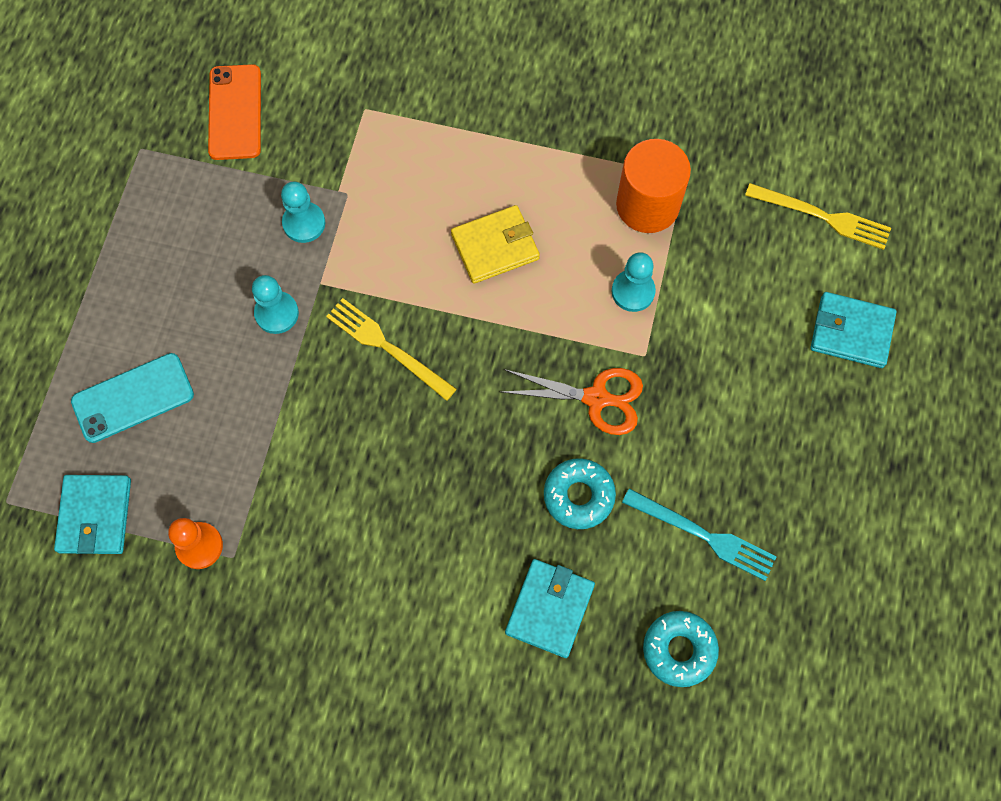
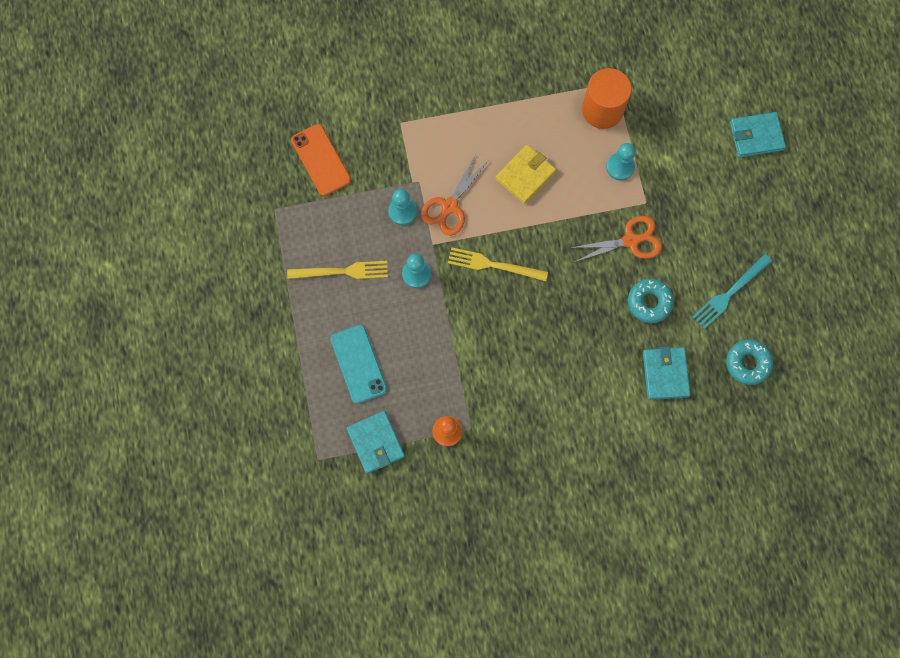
camera: 25 degrees left, 5 degrees up
(133, 398) = (358, 364): turquoise phone -> turquoise phone turned 60 degrees counterclockwise
(369, 244) = (449, 207): none -> orange scissors
(703, 535) = (730, 293): turquoise fork -> turquoise fork turned 135 degrees clockwise
(822, 217) = (707, 72): yellow fork -> yellow fork (342, 271)

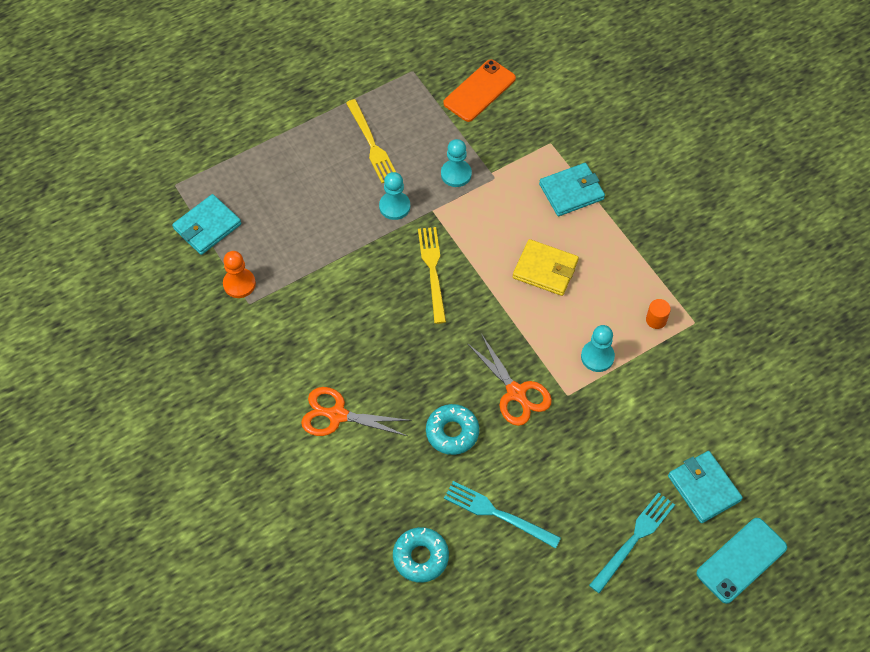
camera: 70 degrees right, 15 degrees down
(358, 364) = (282, 187): turquoise phone -> turquoise phone (741, 560)
(449, 207) = (478, 212): orange scissors -> orange scissors (336, 415)
(602, 110) = (656, 320): orange cylinder -> orange cylinder, size x0.43
(665, 374) = (376, 473): turquoise wallet -> turquoise wallet (571, 192)
(781, 202) = (634, 539): none -> turquoise fork

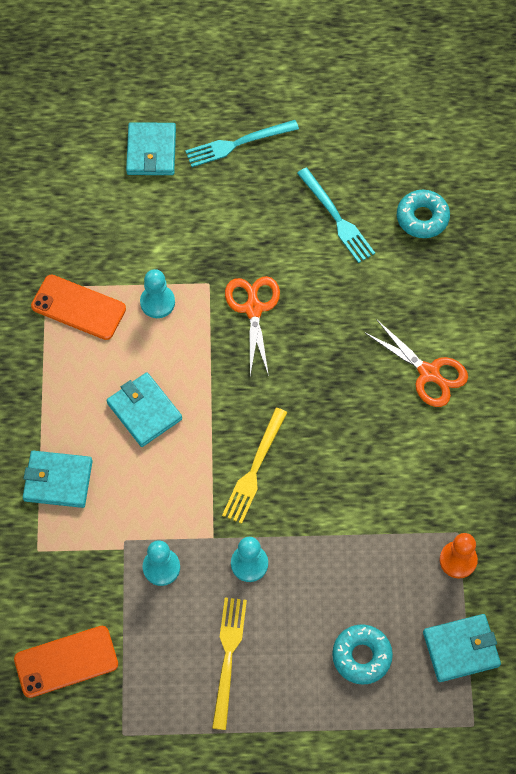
camera: 150 degrees left, 5 degrees up
(452, 432) = (333, 304): turquoise donut -> turquoise donut (361, 656)
(545, 269) = (144, 411): yellow wallet -> turquoise wallet
(656, 320) = (78, 307): orange cylinder -> orange phone
(741, 560) = (164, 87): turquoise phone -> none

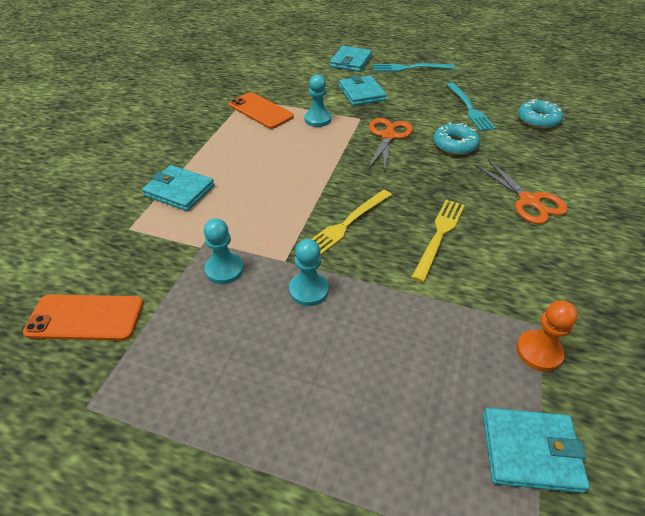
camera: 20 degrees right, 20 degrees down
(144, 411) = (274, 169): turquoise wallet -> turquoise wallet (361, 93)
(228, 657) = (245, 366): yellow fork -> yellow fork (439, 236)
(361, 656) = (398, 416): turquoise donut -> turquoise donut (454, 145)

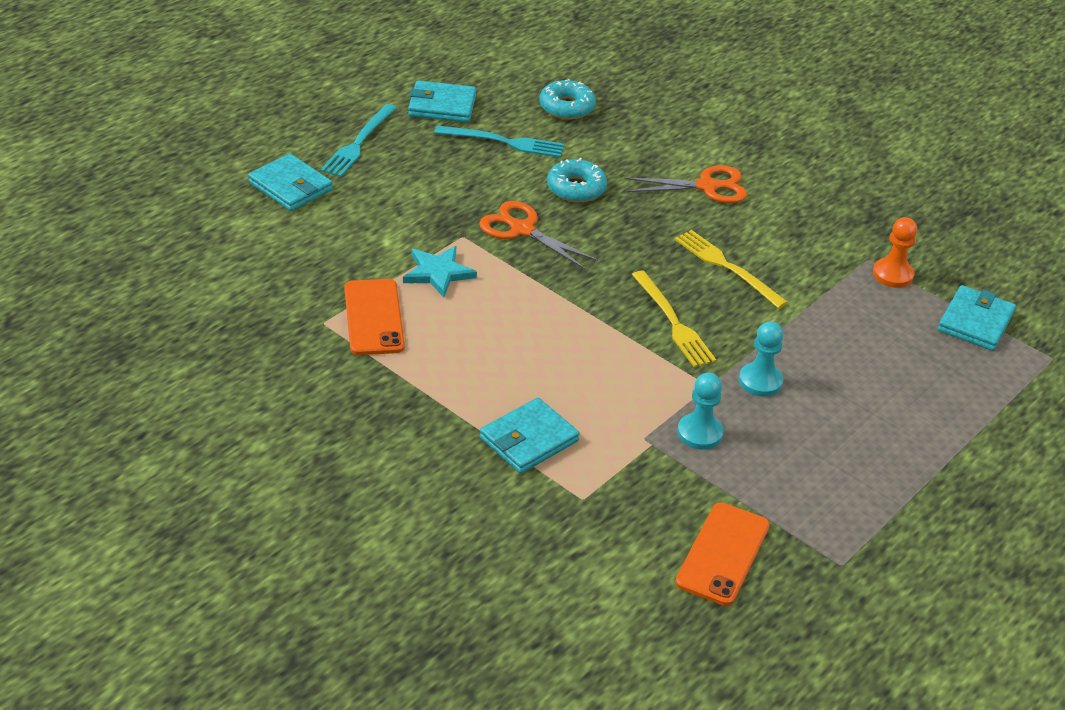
camera: 70 degrees left, 5 degrees down
(260, 111) = (374, 317): orange phone -> orange phone turned 75 degrees counterclockwise
(317, 119) = (438, 273): turquoise pawn -> turquoise star
(361, 93) = (397, 211): turquoise wallet -> turquoise wallet (442, 106)

